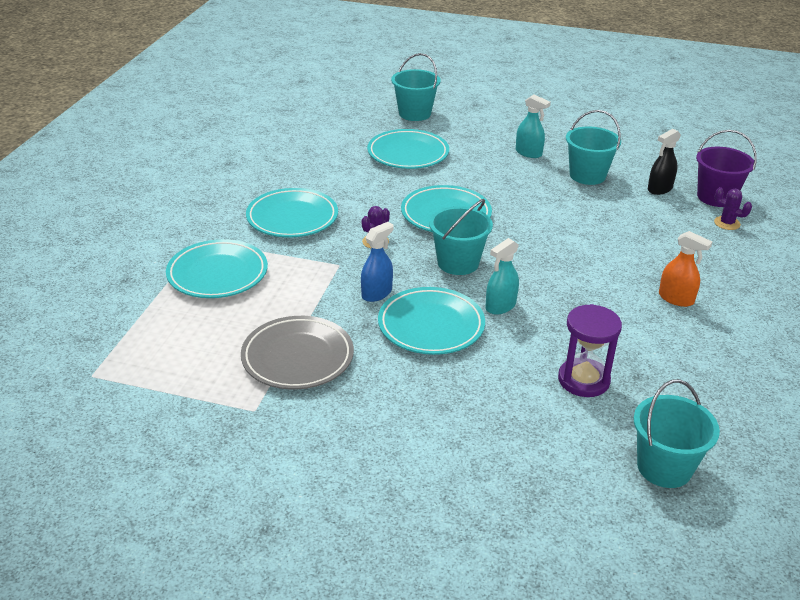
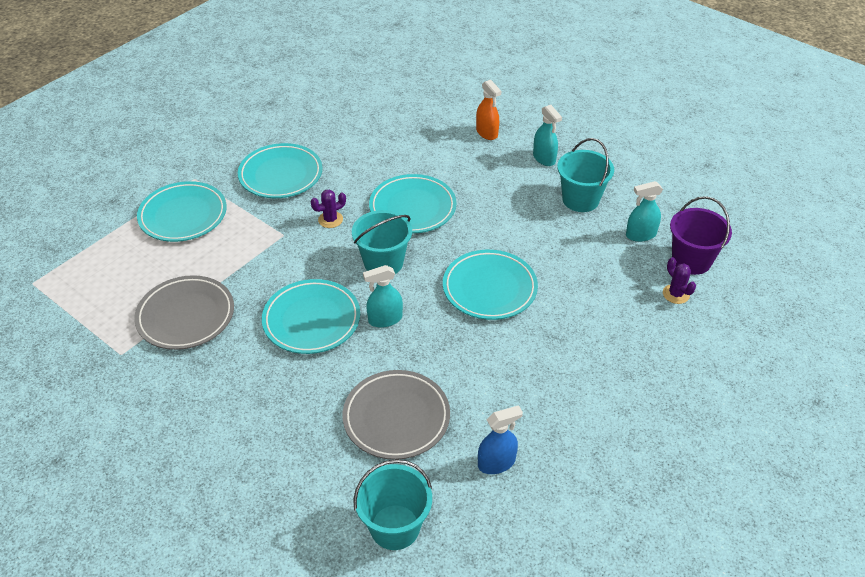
camera: 25 degrees right, 10 degrees up
(377, 293) = (292, 273): blue spray bottle -> blue spray bottle (496, 463)
(408, 154) = (430, 131): turquoise plate -> turquoise plate (489, 288)
(414, 113) = (471, 86): turquoise bucket -> none
(583, 380) = (396, 418): purple hourglass -> grey plate
(659, 189) = (640, 235): black spray bottle -> turquoise spray bottle
(676, 299) = (551, 362): orange spray bottle -> orange spray bottle (487, 133)

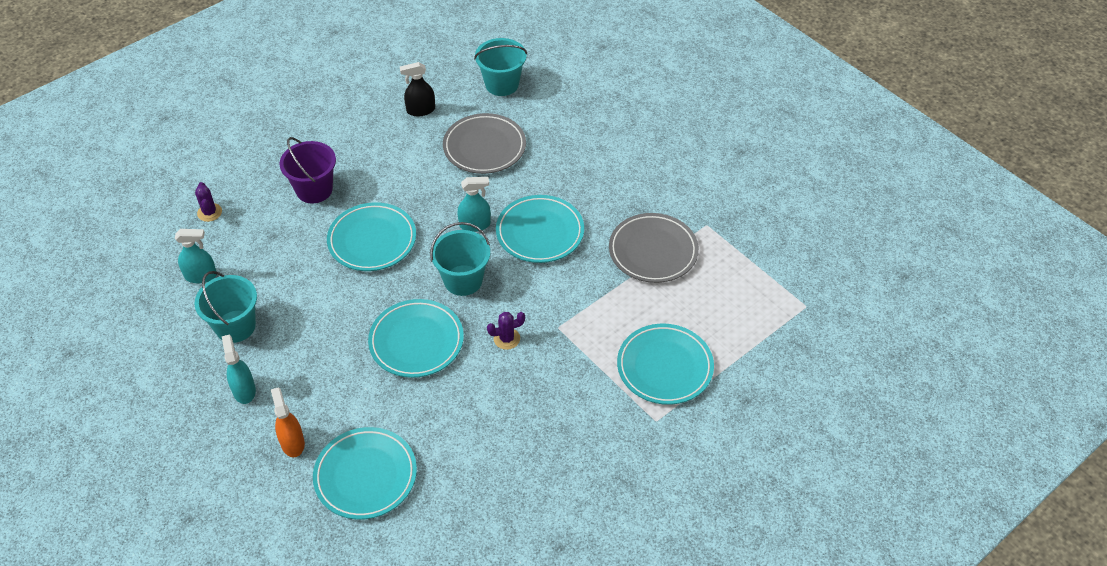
camera: 170 degrees left, 5 degrees up
(281, 175) = (554, 410): turquoise plate -> turquoise plate (365, 476)
(496, 463) = (420, 110): blue spray bottle -> black spray bottle
(691, 260) = (172, 242): purple bucket -> purple bucket (314, 190)

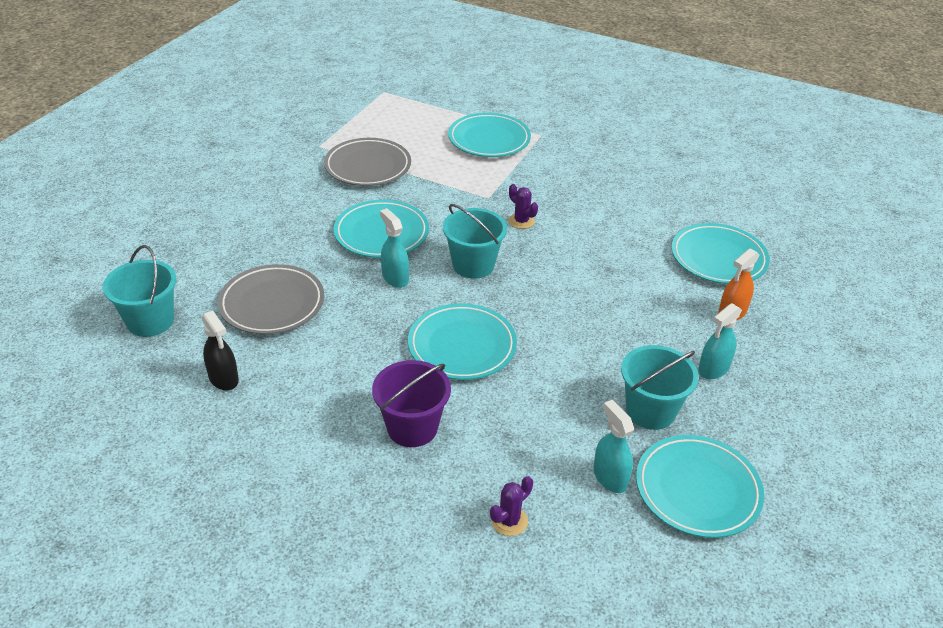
camera: 115 degrees left, 10 degrees down
(416, 341) = (565, 272): turquoise plate -> turquoise plate (697, 490)

